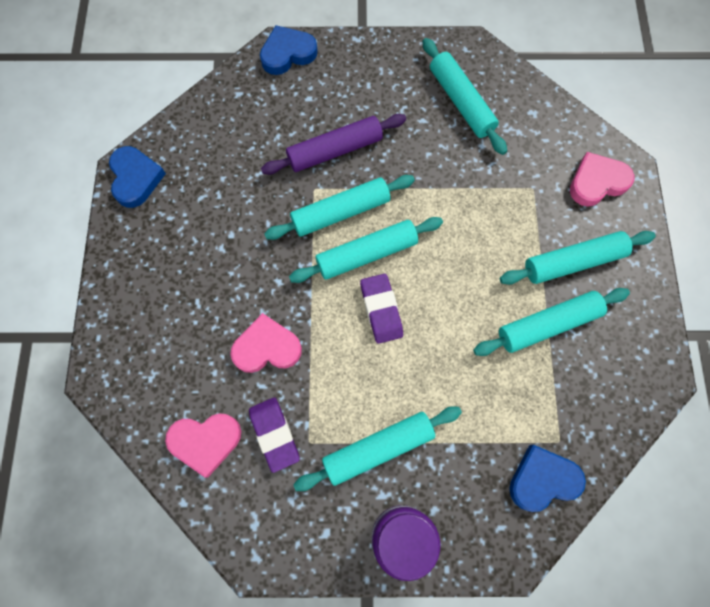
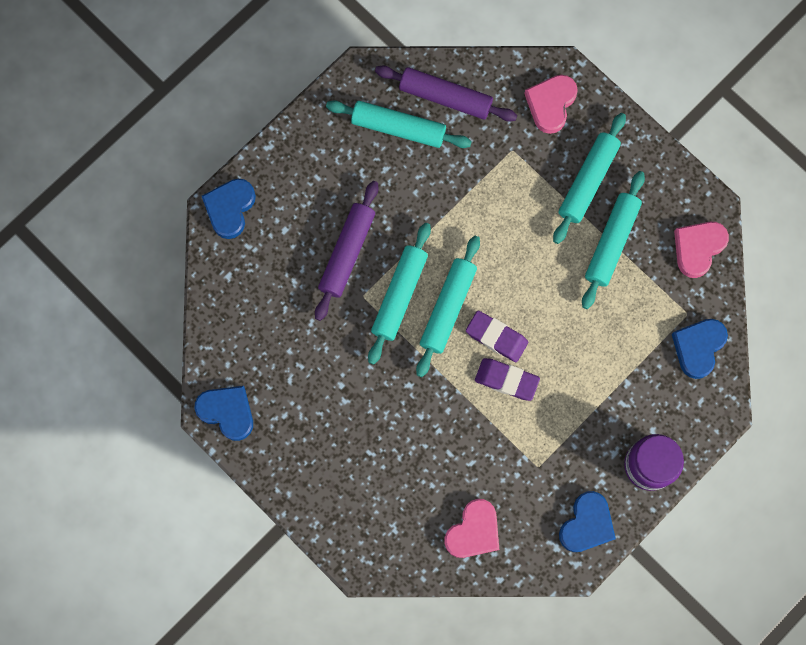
camera: 45 degrees left, 5 degrees up
(267, 347) = (448, 435): pink heart -> pink heart (698, 248)
(274, 434) = (511, 483): purple eraser -> purple eraser (506, 380)
(299, 532) = (587, 524): none -> blue heart
(378, 449) = (584, 428): turquoise rolling pin -> none
(518, 111) = (445, 97): none -> purple rolling pin

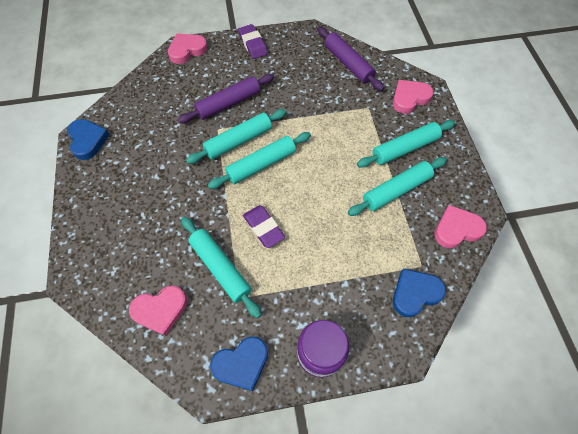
camera: 35 degrees right, 15 degrees down
(230, 208) = (187, 50): blue heart -> pink heart
(398, 128) = (309, 63): turquoise rolling pin -> turquoise rolling pin (221, 268)
(496, 337) = (278, 199): purple eraser -> purple eraser (253, 44)

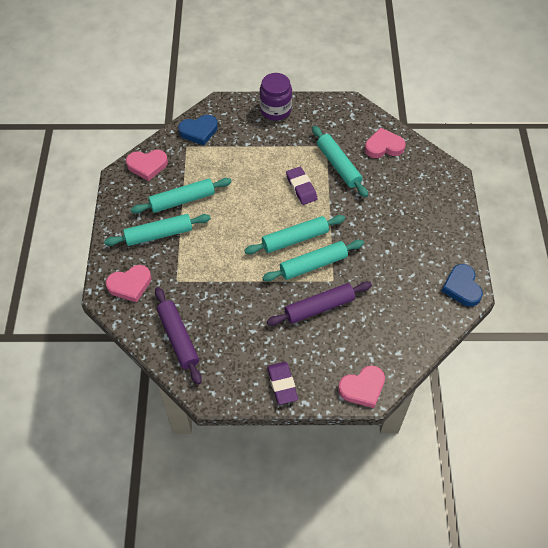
camera: 170 degrees left, 5 degrees down
(241, 364) = (328, 111): blue heart -> none

